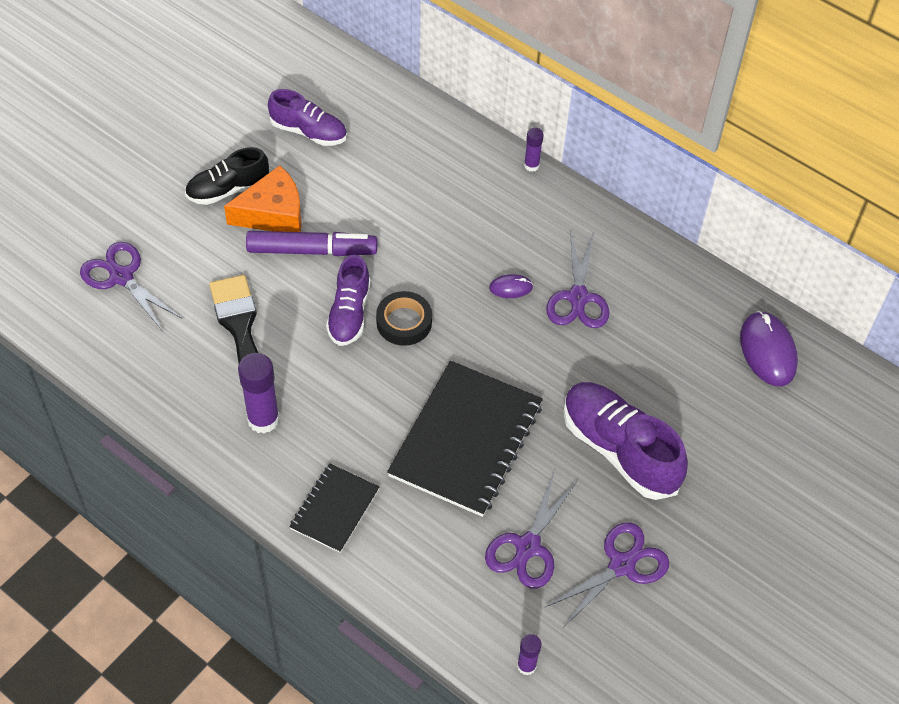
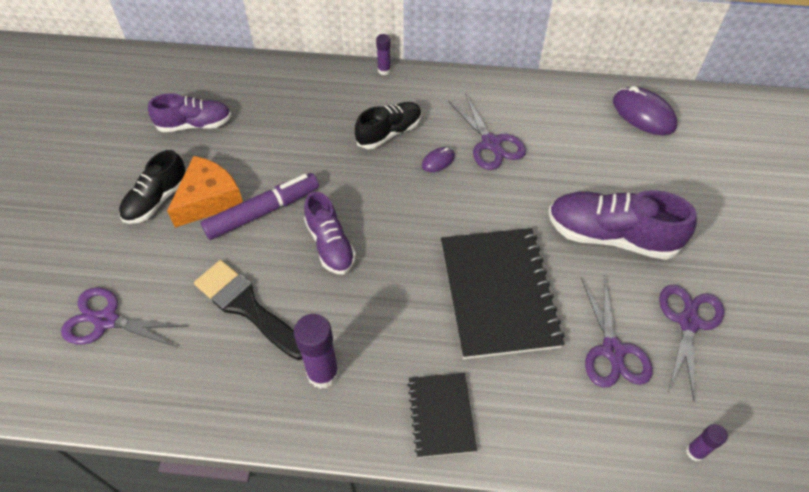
camera: 30 degrees left, 0 degrees up
(404, 322) = (379, 228): black tape -> none
(485, 234) = (389, 133): none -> black shoe

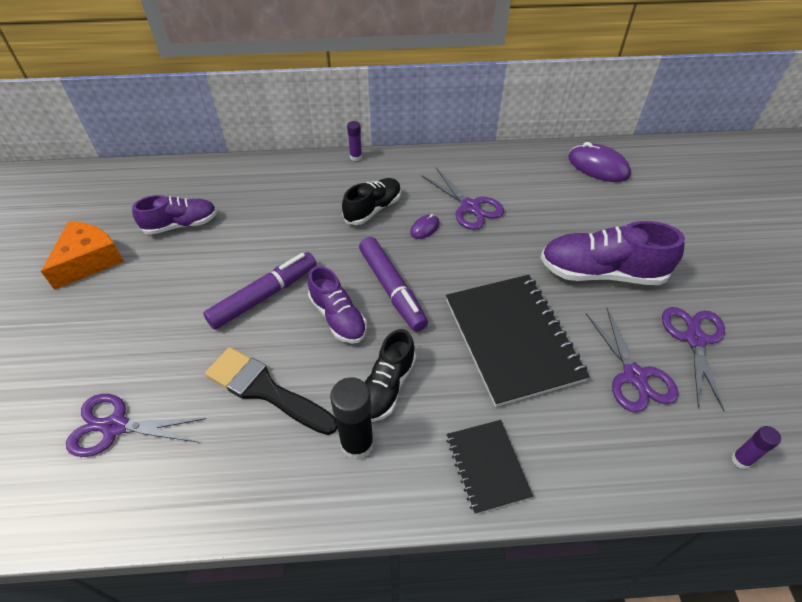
camera: 10 degrees left, 5 degrees down
(157, 199) = (153, 299): black shoe -> black shoe (387, 387)
(209, 199) = (207, 291): orange cheese -> orange cheese (89, 261)
(323, 373) = (357, 444): purple glue stick -> black glue stick
(390, 223) = (392, 289): none -> purple marker

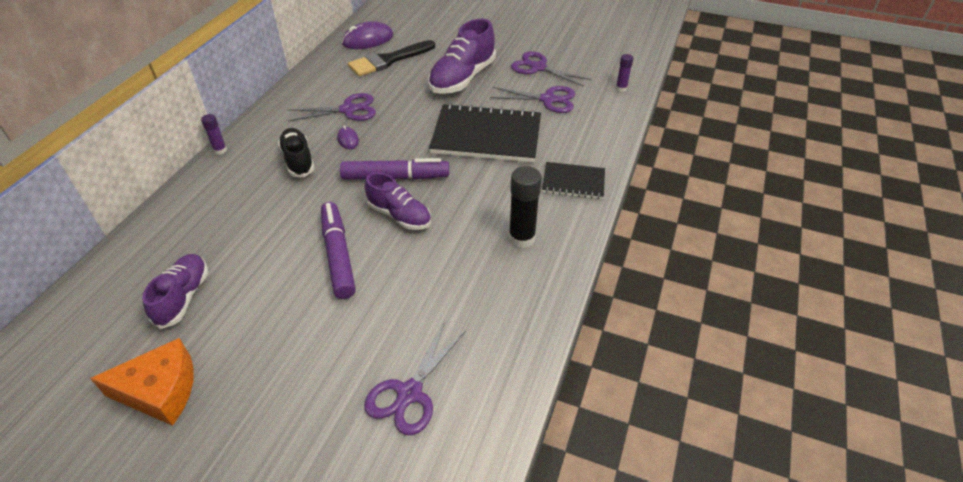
camera: 65 degrees left, 5 degrees down
(89, 261) = (160, 391): orange cheese -> orange cheese turned 120 degrees clockwise
(265, 390) = (440, 278): black brush -> black brush (388, 60)
(338, 317) = (399, 215): purple shoe -> purple shoe turned 45 degrees clockwise
(387, 387) = (484, 208): black shoe -> none

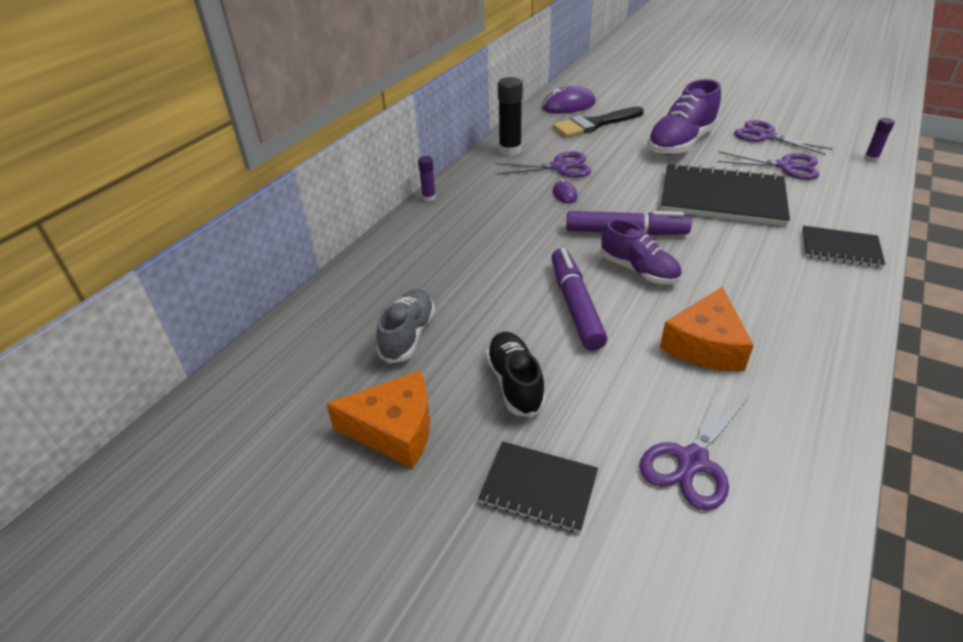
camera: 10 degrees right, 5 degrees down
(183, 297) = (408, 335): purple shoe -> grey shoe
(279, 430) = (539, 487): none -> black notebook
(298, 160) = (513, 211): black shoe -> black shoe (515, 383)
(441, 285) = (705, 345): none -> orange cheese
(521, 238) = (792, 303): black glue stick -> black glue stick (510, 150)

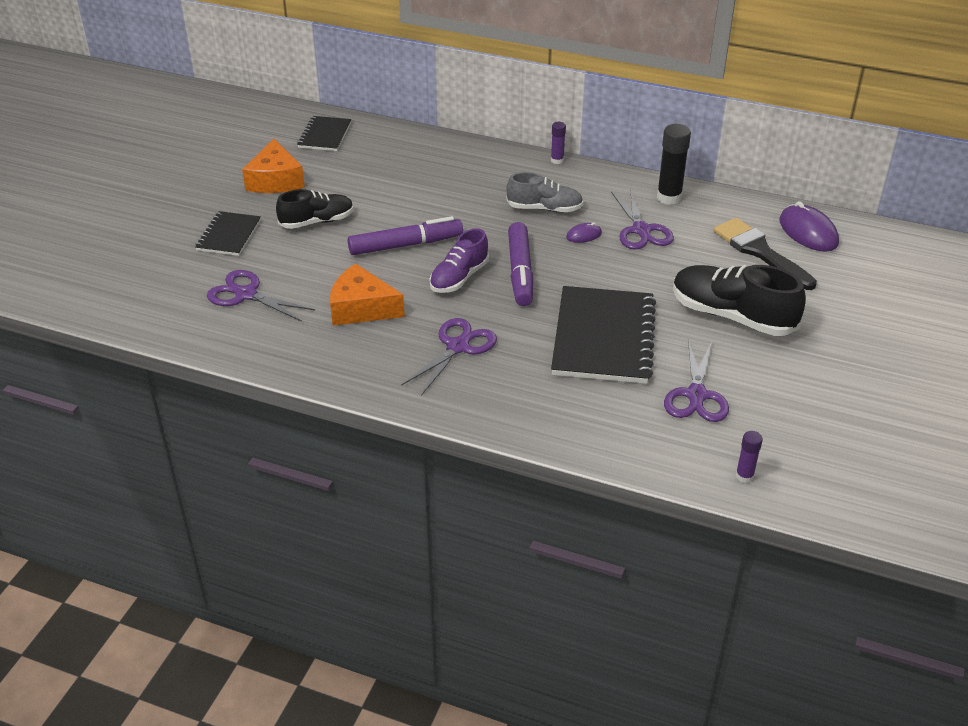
camera: 80 degrees right, 0 degrees up
(408, 335) = (364, 174): grey shoe -> grey shoe (544, 208)
(680, 143) = (732, 316): purple shoe -> black shoe
(765, 136) = (781, 389): purple scissors -> purple scissors (458, 347)
(840, 248) = (517, 408): black notebook -> black notebook (325, 135)

